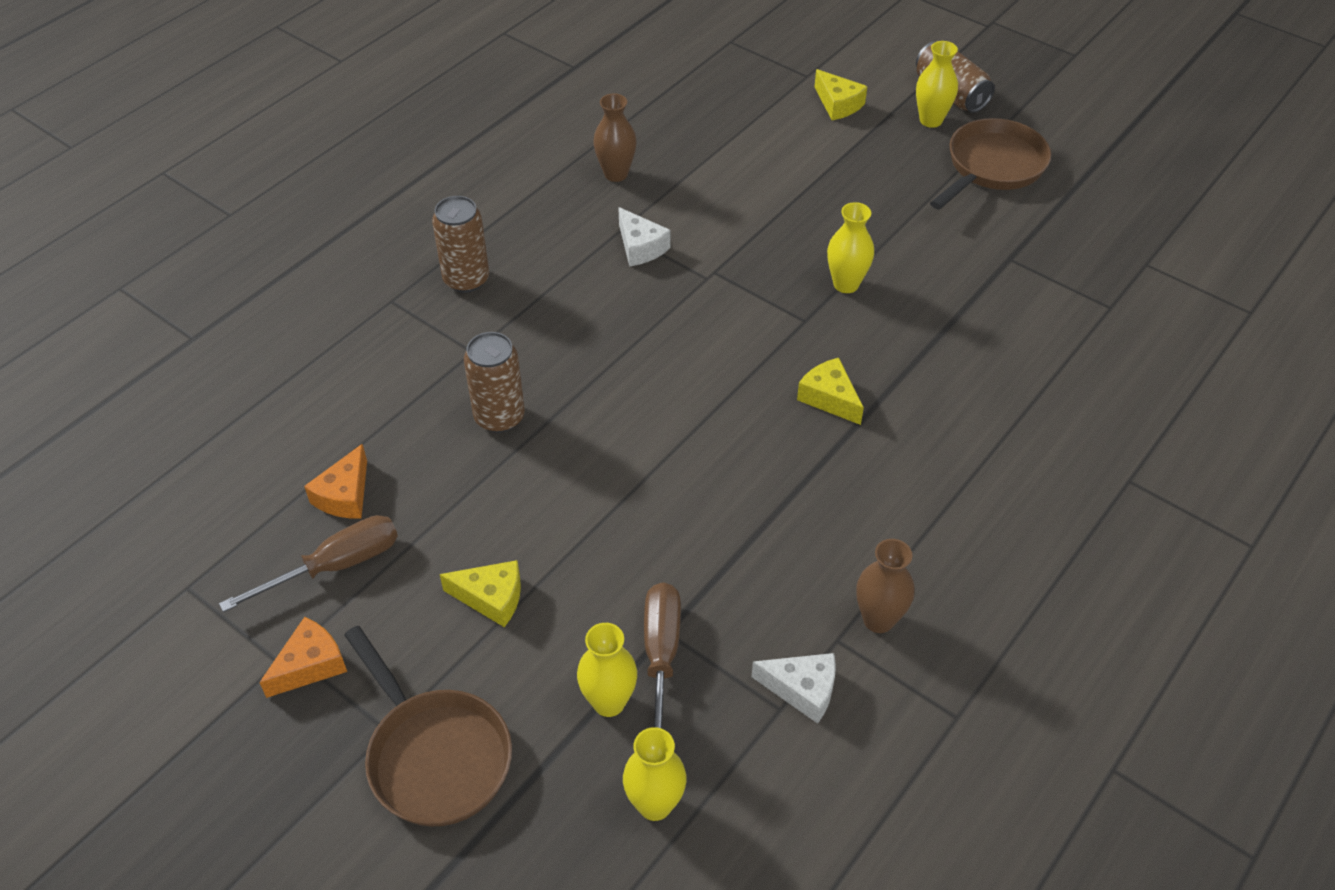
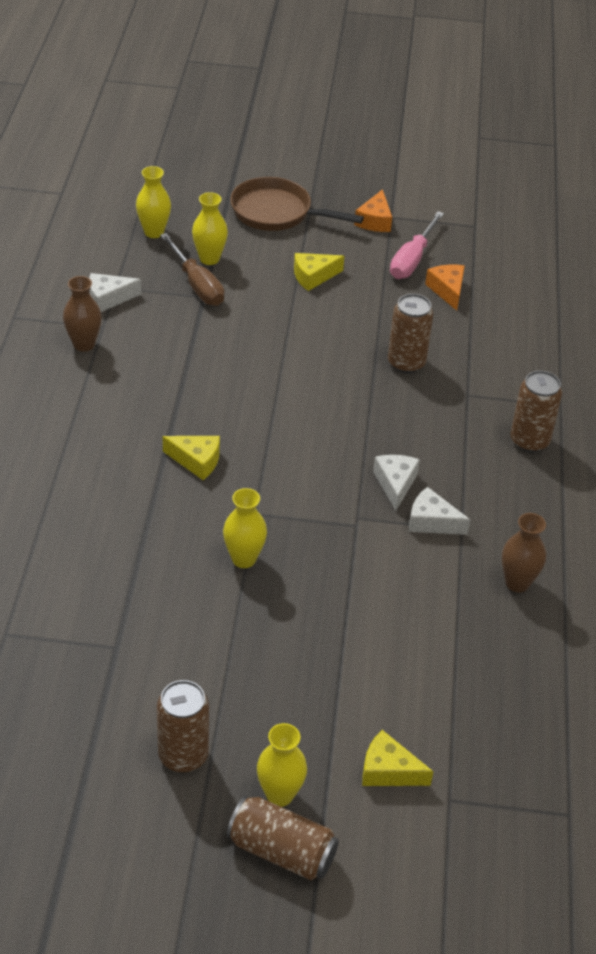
camera: 145 degrees right, 5 degrees down
(334, 566) = (412, 259): brown screwdriver -> pink screwdriver
(642, 293) = (395, 484): none -> white cheese
(992, 167) = (183, 755): brown pan -> brown can

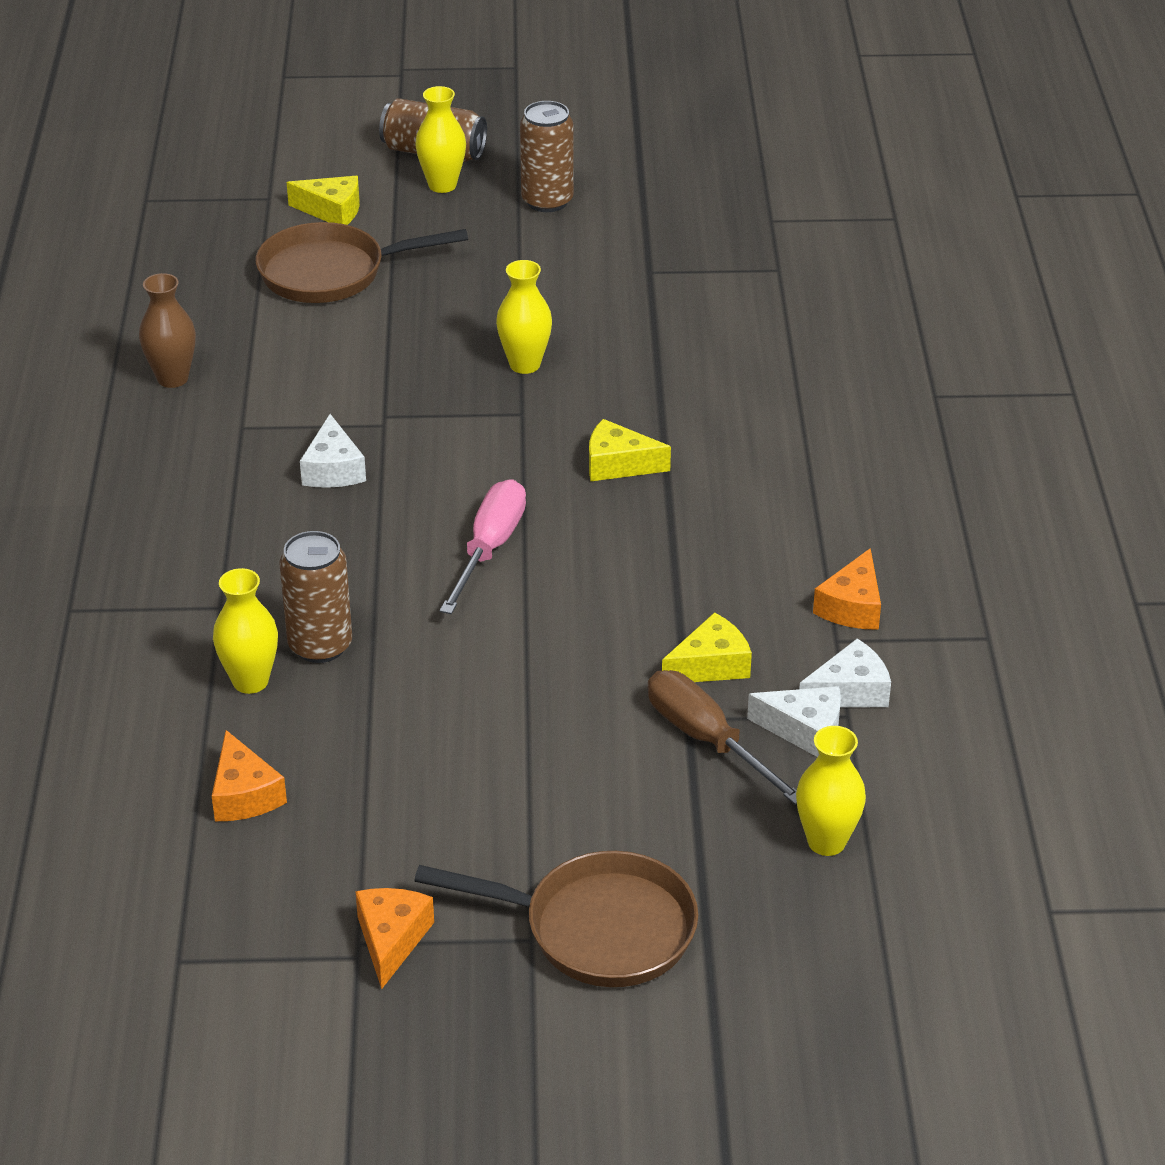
camera: 175 degrees right, 5 degrees down
(84, 344) = (852, 606): brown vase -> orange cheese
(209, 259) = (701, 797): yellow vase -> yellow vase (250, 681)
(313, 276) = (499, 787): yellow cheese -> yellow cheese (711, 665)
(391, 685) = (331, 273): none -> brown pan
(412, 259) = (311, 854): pink screwdriver -> pink screwdriver (489, 549)
(431, 522) = (282, 431): white cheese -> white cheese (805, 730)
(529, 441) = (129, 549): brown can -> none

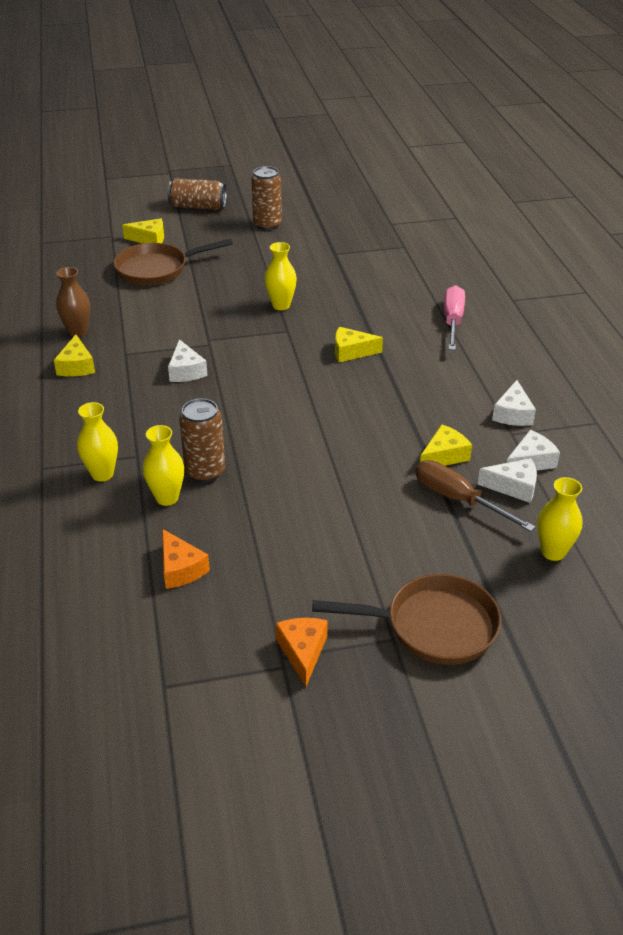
camera: 10 degrees left, 0 degrees up
(158, 441) = (76, 366): none -> yellow cheese
(442, 185) = (207, 222): yellow vase -> yellow vase (102, 474)
(489, 549) = (291, 405): pink screwdriver -> pink screwdriver (452, 321)
(852, 606) = (513, 414): orange cheese -> white cheese

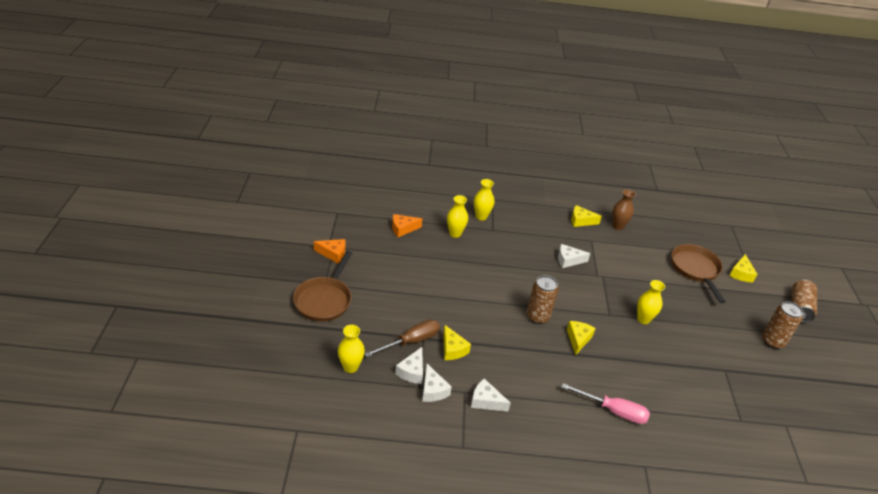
camera: 100 degrees right, 0 degrees up
(205, 471) = (471, 250): brown can -> brown can (537, 316)

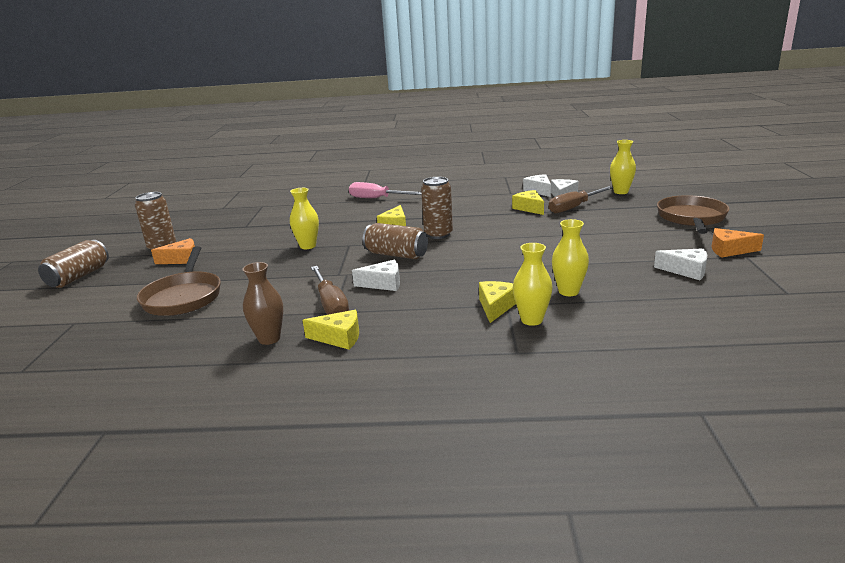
camera: 175 degrees left, 15 degrees down
(403, 229) = (657, 286): orange cheese -> orange cheese (182, 259)
(485, 401) = (490, 191): white cheese -> white cheese (686, 271)
(567, 292) = (396, 255): none -> brown can
(595, 247) = (331, 304): none -> brown screwdriver
(741, 274) = (113, 301): yellow cheese -> yellow cheese (496, 307)

